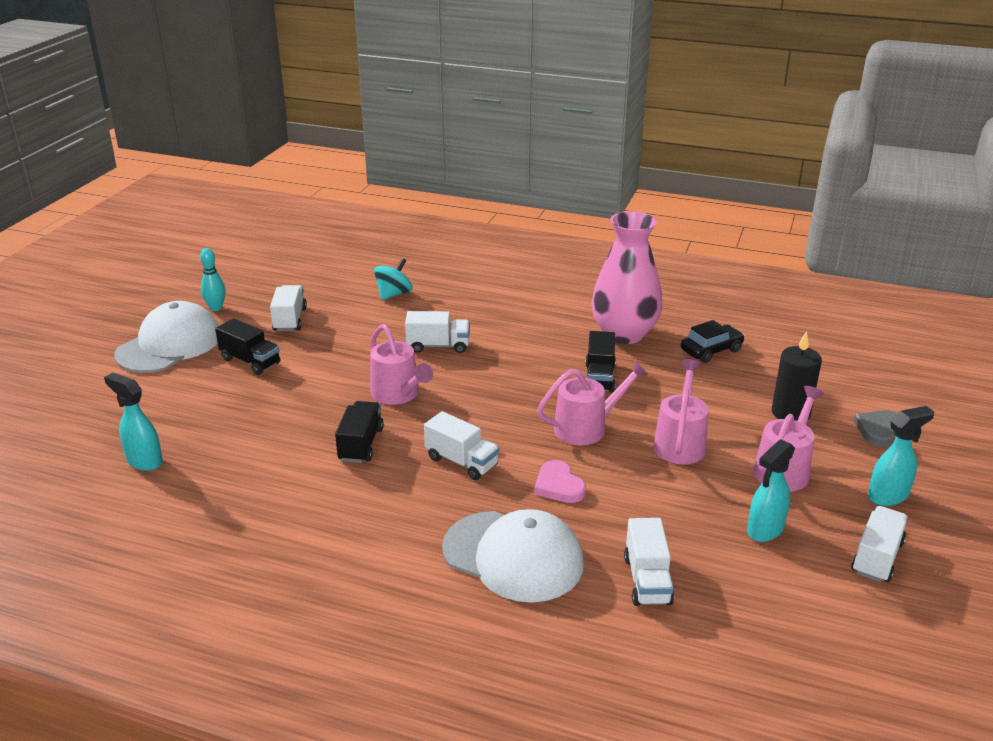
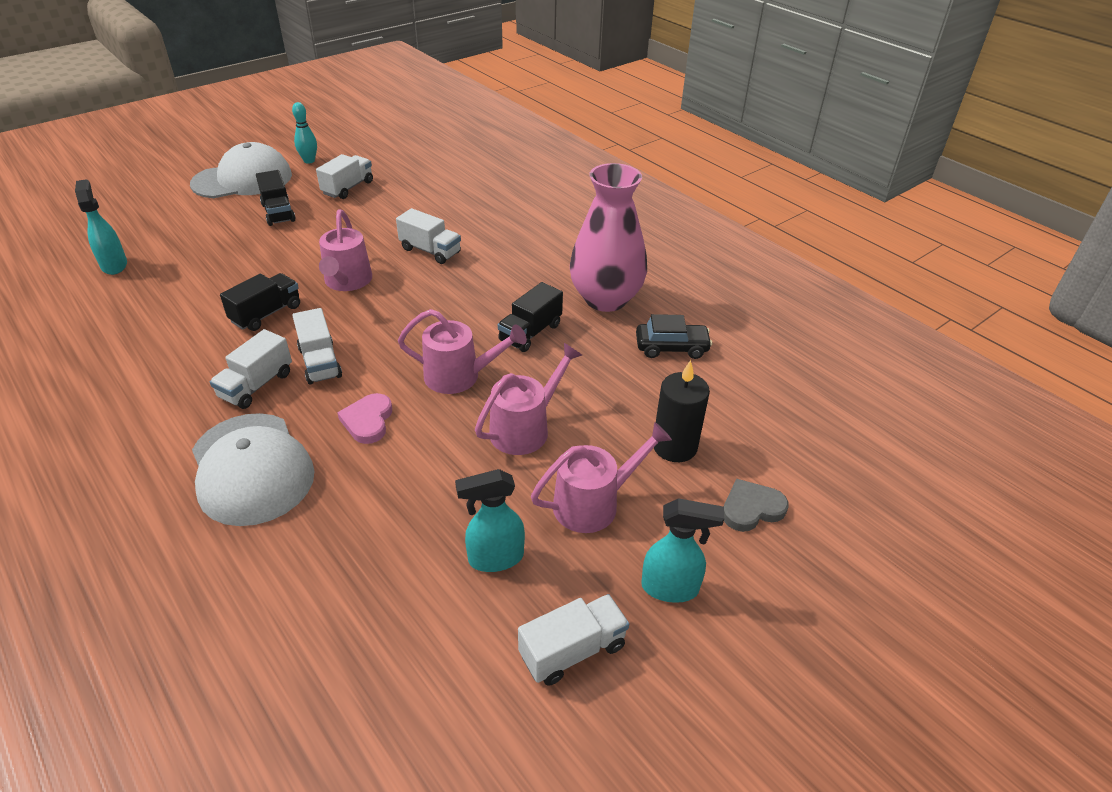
camera: 30 degrees right, 10 degrees up
(394, 294) = (452, 193): turquoise spinning top -> none
(647, 580) = (327, 551): white truck -> white truck (256, 385)

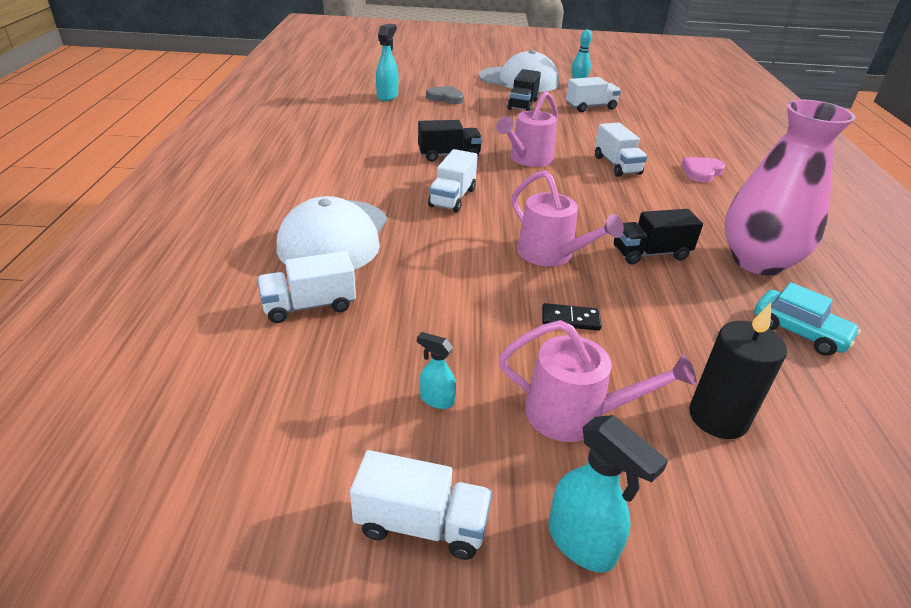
camera: 40 degrees right, 5 degrees down
(256, 385) = (394, 192): white truck -> white truck (309, 306)
(368, 421) = (445, 248): pink heart -> pink heart (701, 172)
(495, 558) = (436, 400): turquoise spray bottle -> turquoise spray bottle, size x0.58
(525, 428) = (570, 319): pink watering can -> black domino
(671, 347) = (799, 332): black car -> turquoise car
(751, 508) = (764, 534): grey heart -> grey heart (445, 98)

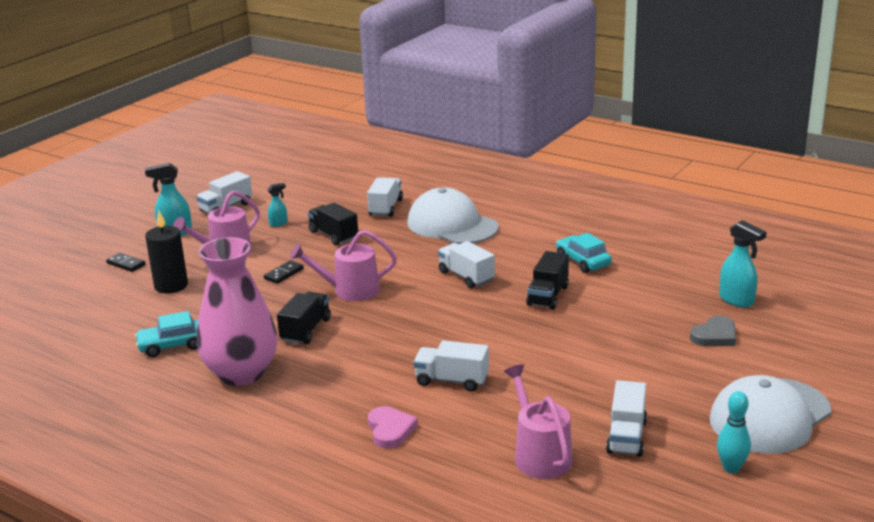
camera: 125 degrees right, 10 degrees down
(370, 152) = (583, 261): none -> turquoise car
(522, 104) = (664, 384): black truck -> black truck (333, 235)
(527, 159) = (507, 333): pink watering can -> pink watering can (539, 455)
(745, 536) = (126, 264): none -> black domino

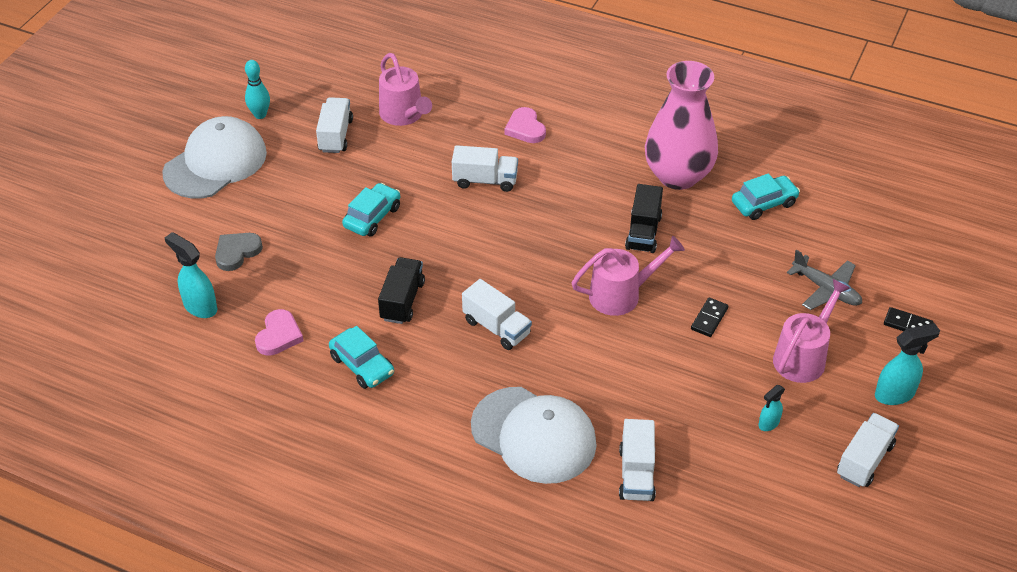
camera: 170 degrees right, 20 degrees up
(171, 286) = (826, 289): black candle -> grey plane
(333, 235) = (682, 400): black truck -> none
(577, 356) = (372, 217): none -> turquoise car
(658, 280) = (279, 335): none -> pink heart

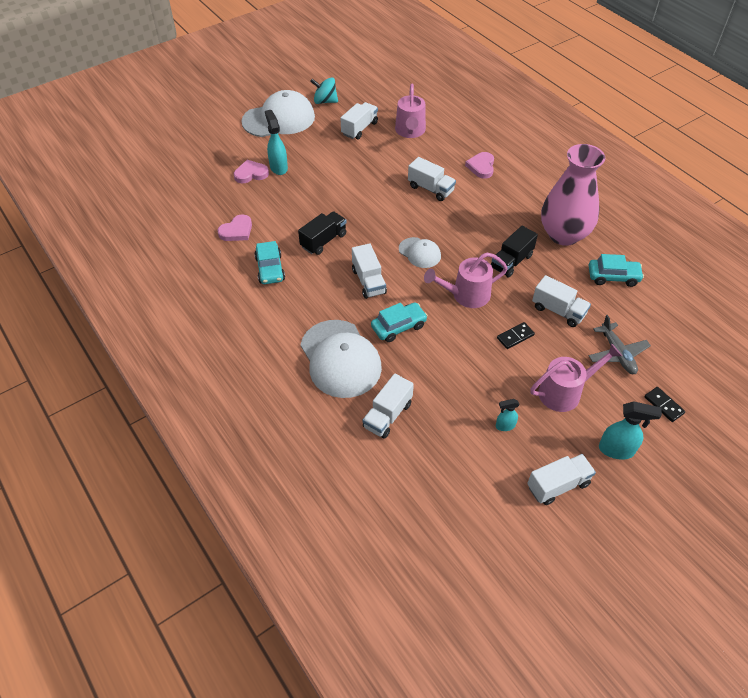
camera: 30 degrees right, 5 degrees up
(200, 307) = (207, 196): turquoise spray bottle -> turquoise spray bottle (278, 167)
(237, 252) = (251, 174): grey heart -> pink heart
(260, 115) = (325, 101): turquoise bowling pin -> turquoise spinning top
(372, 217) = (344, 184): turquoise car -> turquoise car (398, 326)
(531, 266) = (419, 253): none -> white cap
(621, 294) = (466, 295): pink watering can -> pink watering can turned 150 degrees clockwise
(733, 268) = (558, 311): none -> white truck

